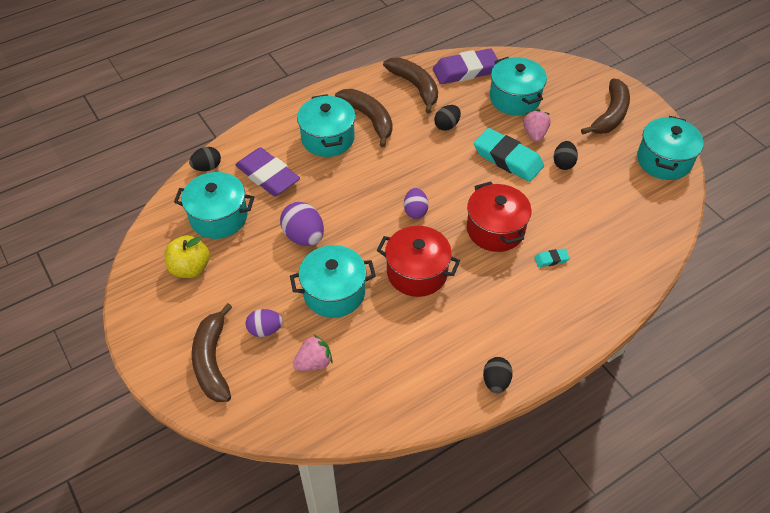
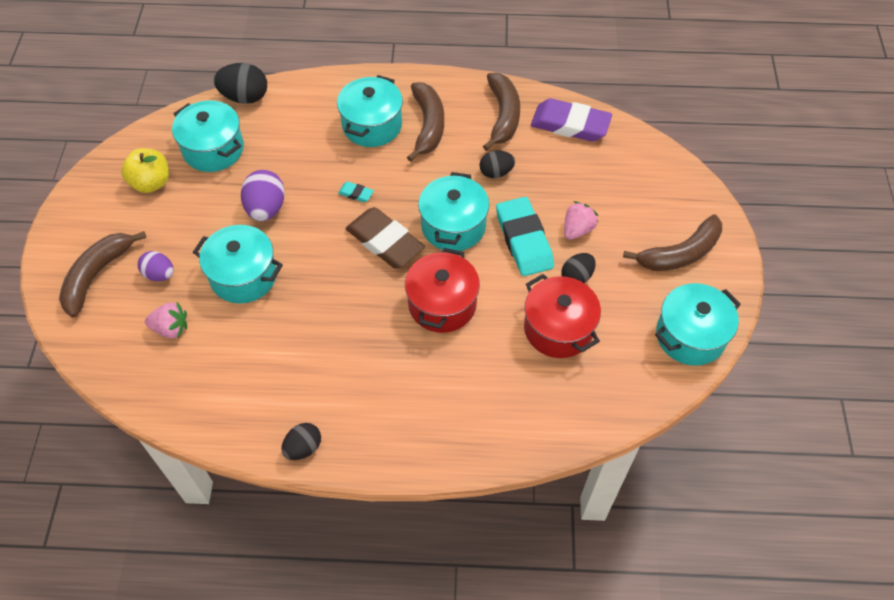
camera: 35 degrees right, 5 degrees up
(207, 167) = (245, 97): black egg -> black egg, size x1.55
(268, 176) = (287, 133): purple eraser -> none
(415, 211) = (385, 242): purple egg -> brown eraser
(417, 272) = (331, 302): red pot -> red pot (558, 329)
(514, 98) = (593, 181): turquoise pot -> turquoise pot (453, 226)
(551, 259) = (467, 366): turquoise eraser -> turquoise eraser (356, 194)

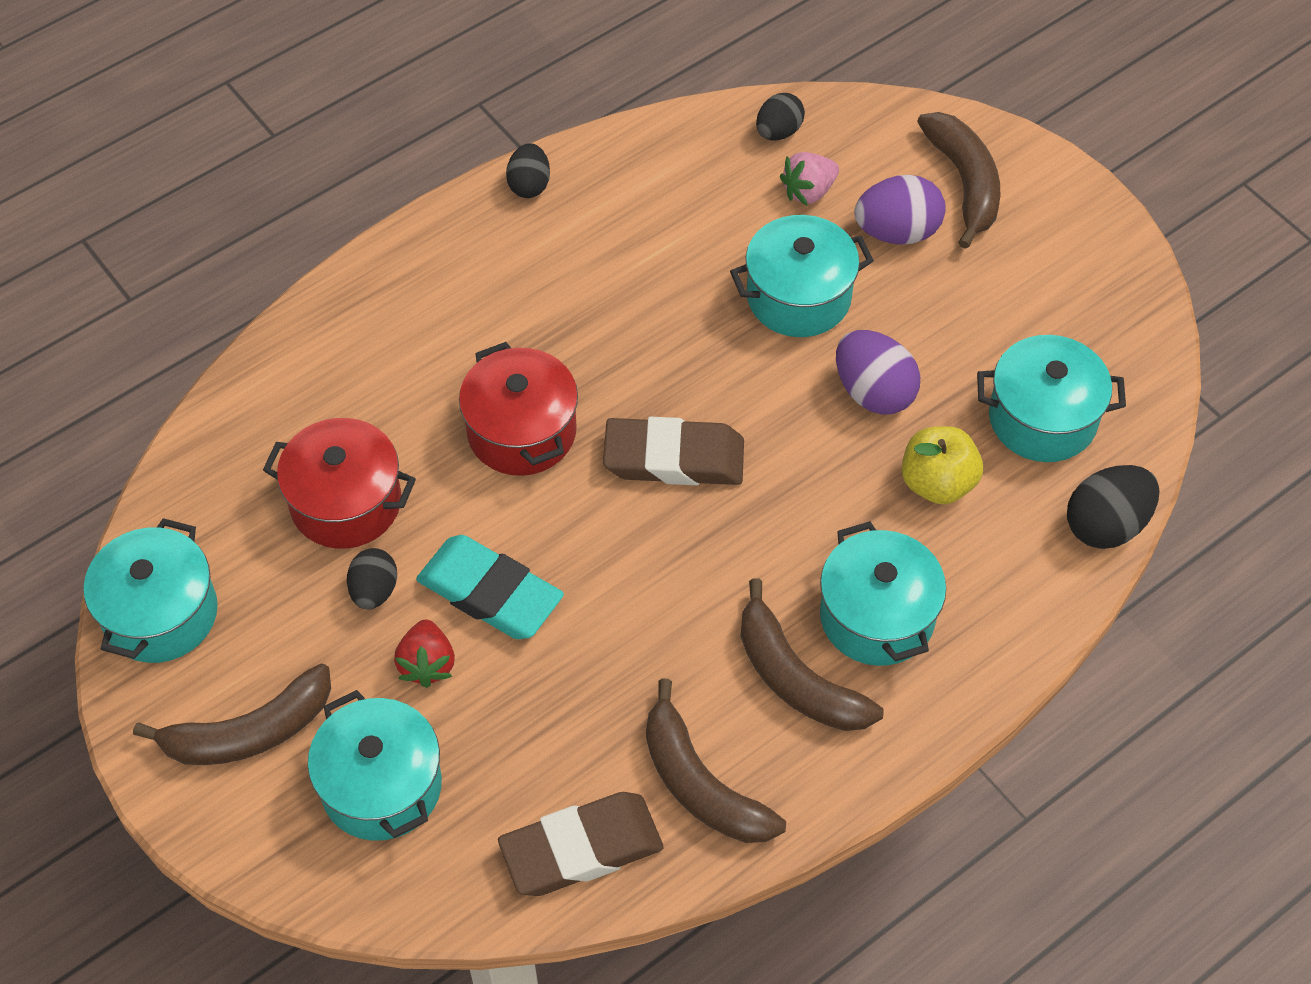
camera: 140 degrees right, 0 degrees up
(151, 183) = (1056, 320): yellow apple -> yellow apple (937, 483)
(159, 274) = (897, 232): purple egg -> purple egg, size x1.55
(356, 194) = (783, 495): turquoise eraser -> none
(453, 226) = (605, 544): turquoise pot -> turquoise pot (381, 786)
(496, 172) = (621, 672): black egg -> black egg (778, 132)
(570, 125) = (581, 849): purple eraser -> brown eraser
(577, 229) = (427, 664): pink strawberry -> red strawberry
(680, 253) = (249, 732): brown banana -> brown banana turned 135 degrees counterclockwise

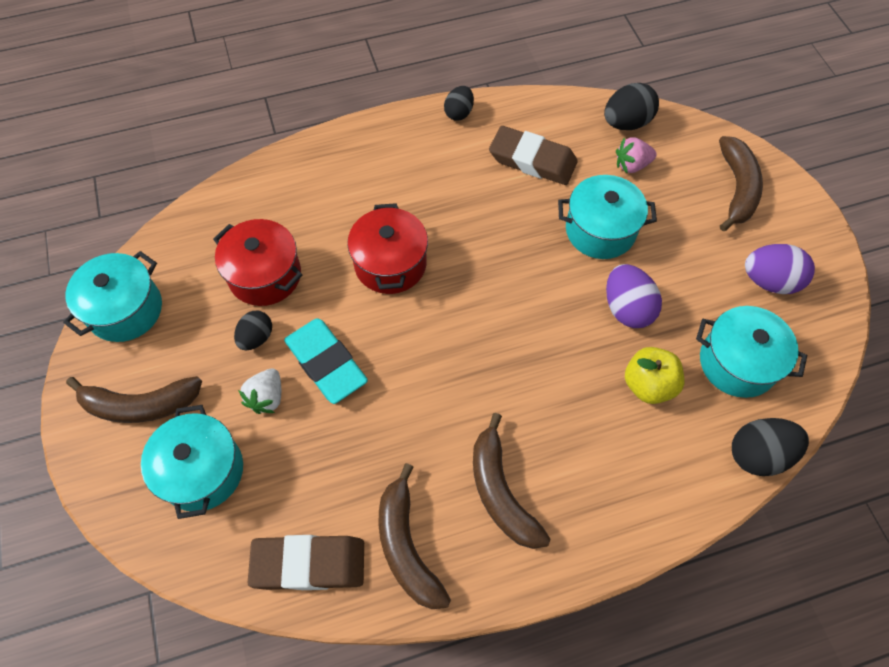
camera: 20 degrees right, 5 degrees up
(427, 664) = (267, 397): red strawberry -> white strawberry
(674, 458) = (478, 311): brown eraser -> brown eraser (532, 160)
(778, 132) = (626, 123): black egg -> black egg, size x1.55
(877, 616) = (572, 466): turquoise pot -> none
(897, 232) = (680, 207): purple egg -> purple egg (769, 281)

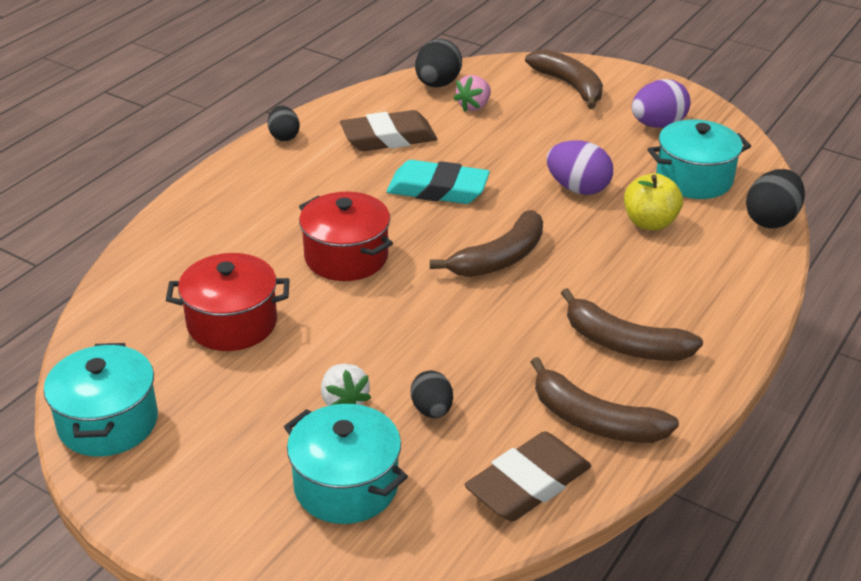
camera: 40 degrees left, 25 degrees down
(140, 405) = (217, 479): brown banana -> brown banana (499, 258)
(256, 337) = (279, 368): black egg -> black egg (432, 410)
(326, 363) = (371, 349): turquoise eraser -> turquoise eraser (438, 189)
(600, 230) = (498, 154): turquoise pot -> none

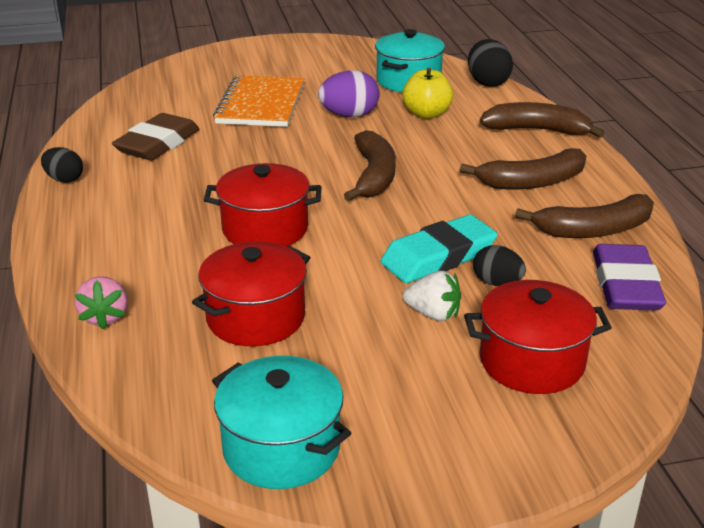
camera: 45 degrees left, 5 degrees down
(346, 486) = (531, 361): turquoise pot -> red pot
(437, 84) = (135, 98): black egg -> none
(438, 189) = (255, 157): turquoise eraser -> turquoise eraser (438, 257)
(474, 106) = (189, 100): pink strawberry -> pink strawberry (105, 317)
(522, 139) = (261, 104): none -> orange notebook
(528, 483) = (625, 285): brown eraser -> purple eraser
(569, 86) = (236, 63): brown banana -> brown banana (537, 130)
(657, 125) = (334, 62): purple egg -> none

